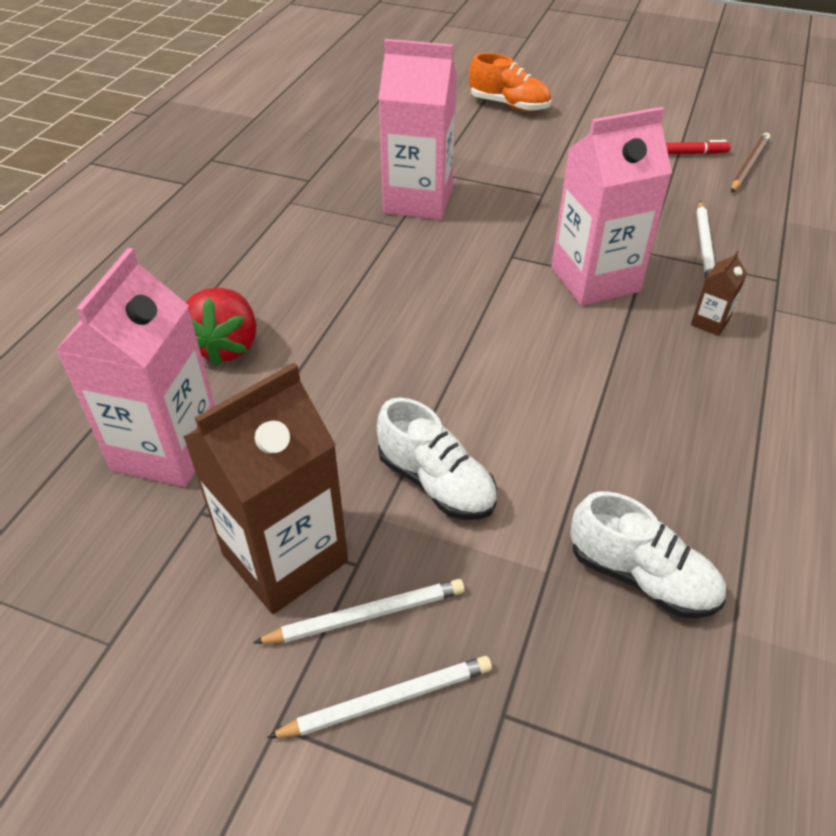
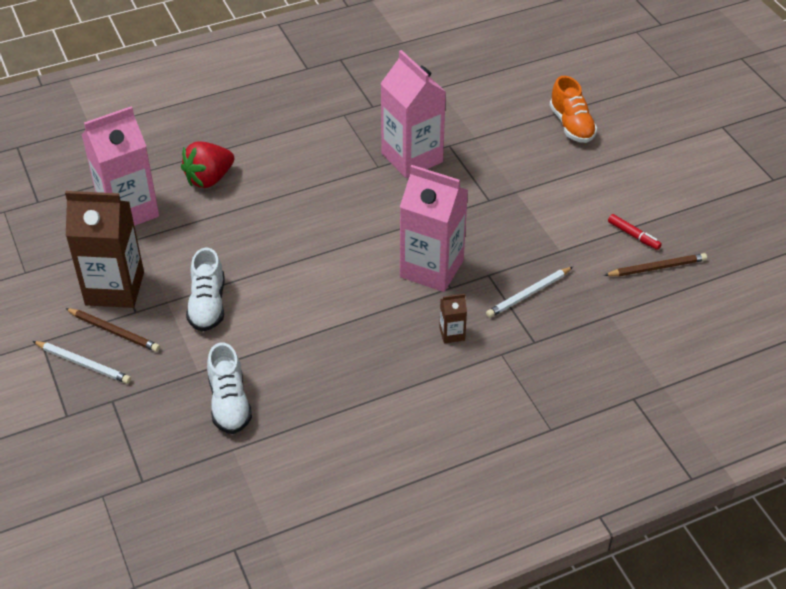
camera: 45 degrees right, 0 degrees up
(366, 615) = (114, 331): white pencil -> brown pencil

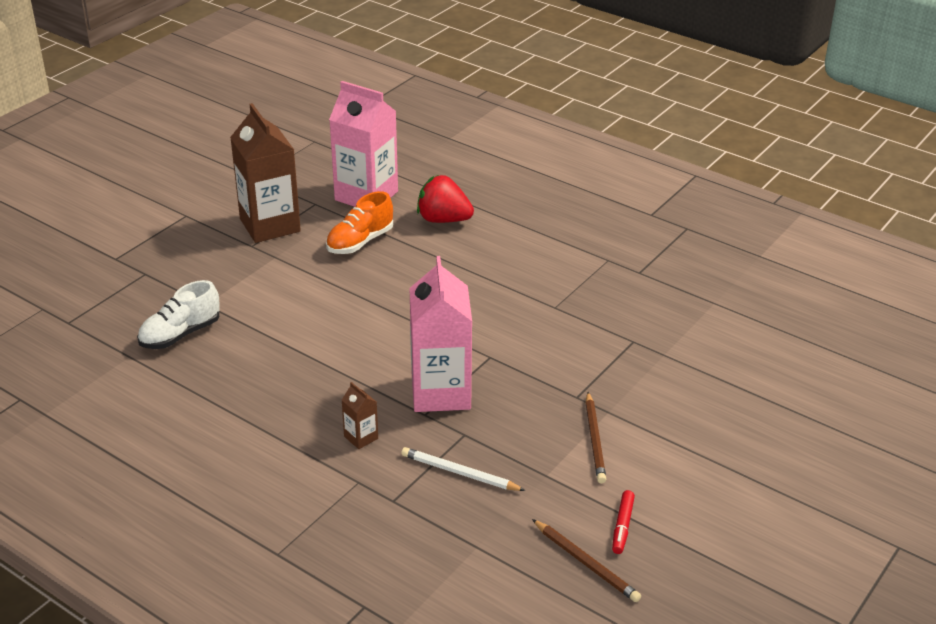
camera: 60 degrees right, 10 degrees down
(83, 363) = (175, 244): white pencil -> none
(114, 331) = (221, 244): brown pencil -> brown pencil (595, 440)
(207, 305) = (287, 279): white shoe -> none
(412, 158) = (589, 323): pink carton -> none
(571, 125) = (759, 417): orange shoe -> orange shoe (360, 242)

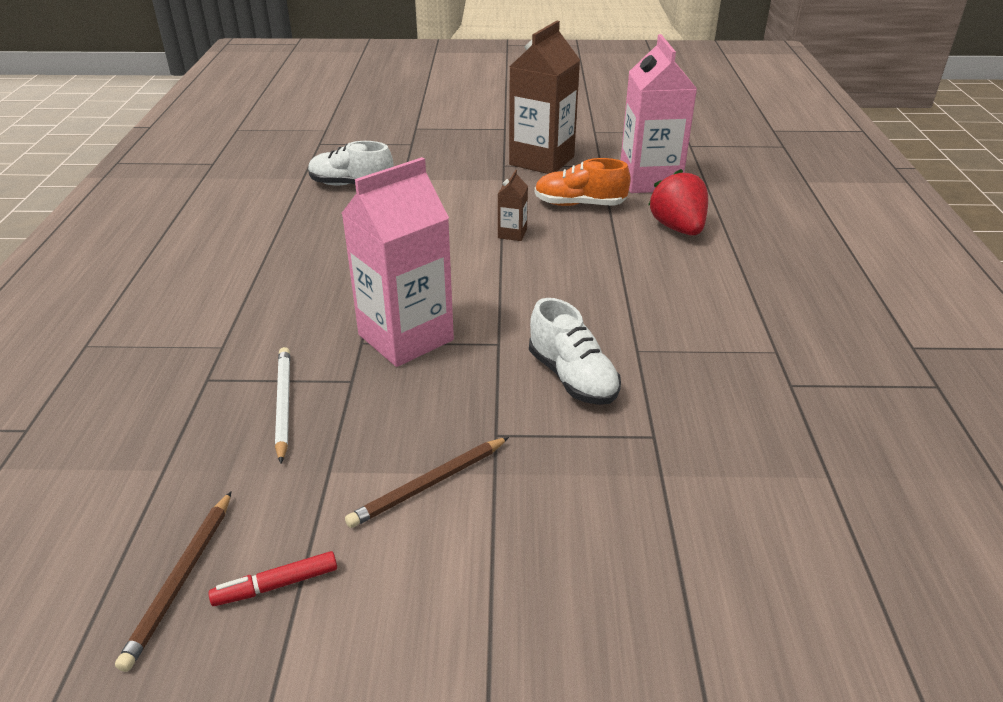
camera: 55 degrees right, 0 degrees up
(361, 437) = (291, 321): brown carton -> brown carton (512, 234)
(554, 344) = (572, 377): none -> white shoe

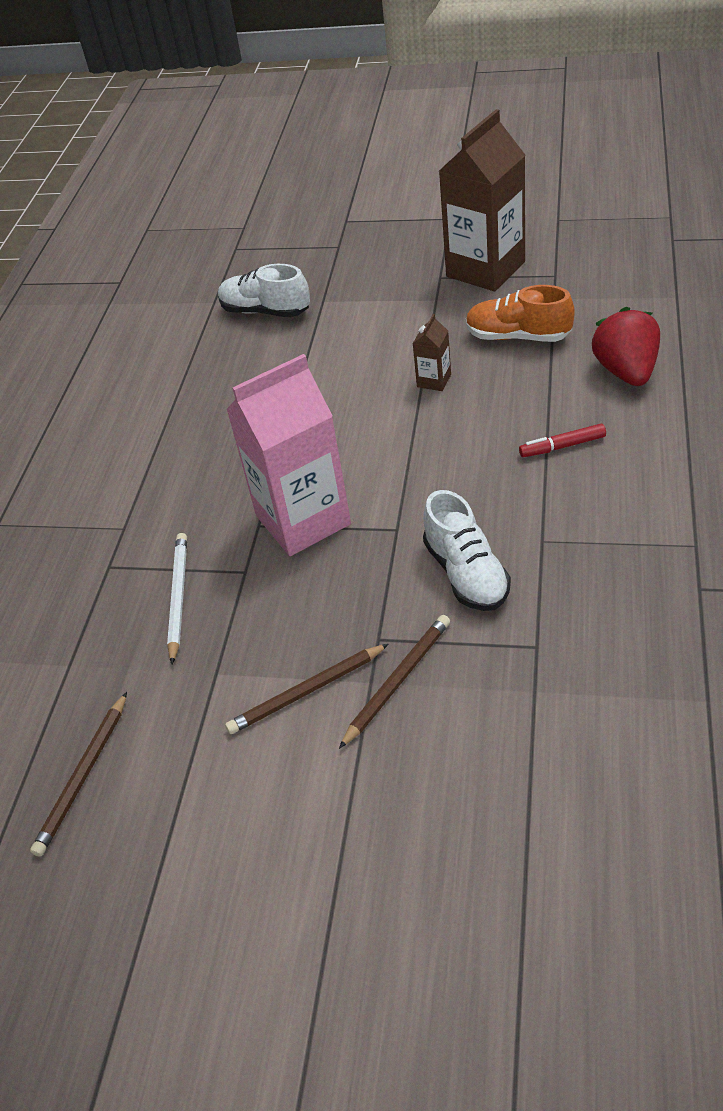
camera: 15 degrees right, 10 degrees up
(276, 585) = (163, 786): red marker -> red marker (562, 446)
(522, 471) = (397, 681): none -> brown pencil
(649, 181) = (608, 298): pink carton -> none

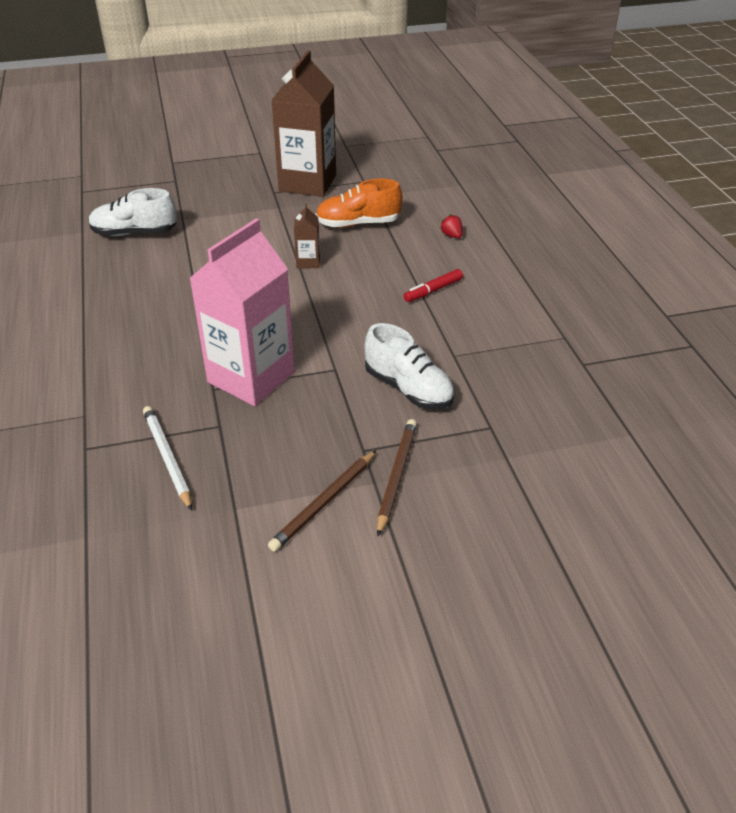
camera: 30 degrees left, 5 degrees down
(84, 776) = (149, 623): brown pencil -> none
(626, 371) = (452, 235): red strawberry -> red strawberry, size x0.42

